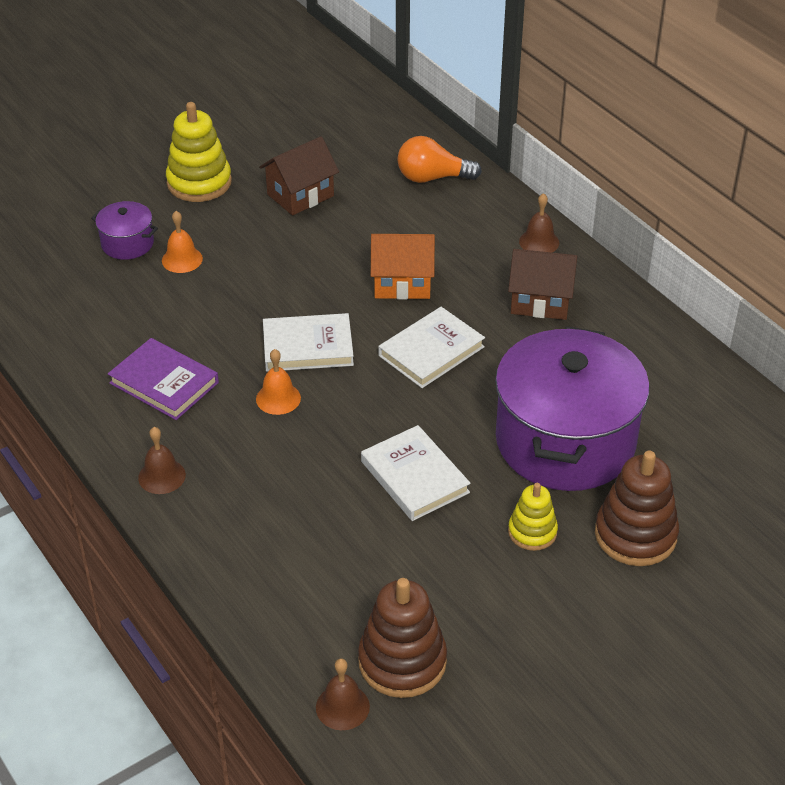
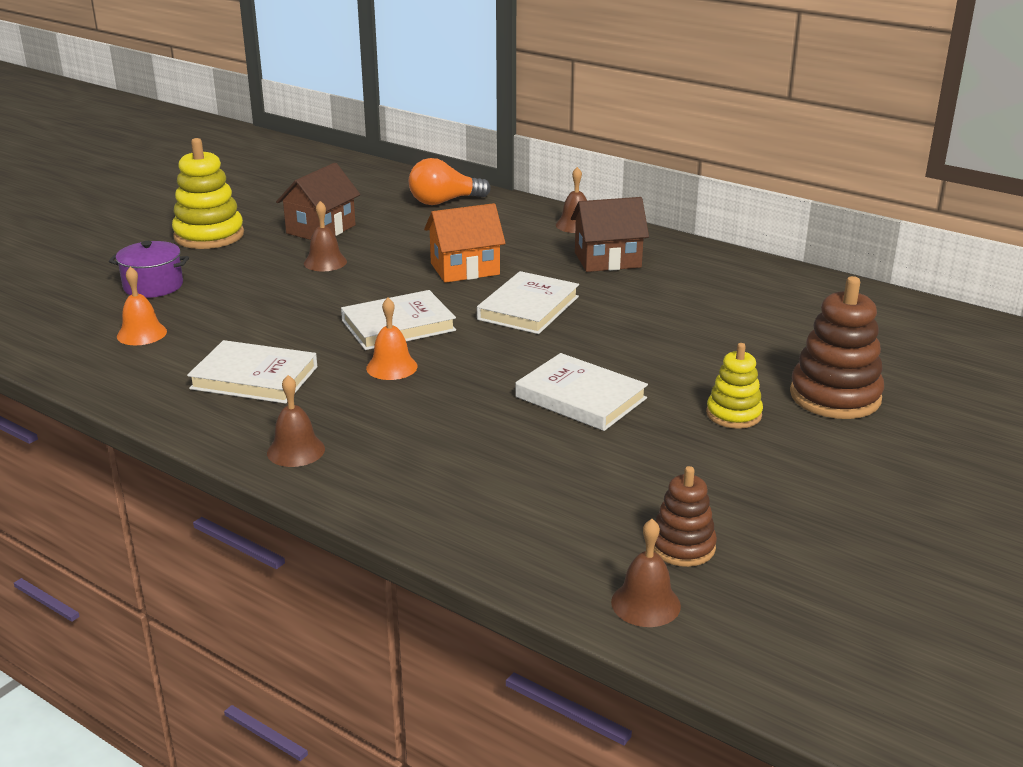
camera: 20 degrees left, 15 degrees down
(164, 383) = (254, 378): purple book -> white book
(182, 259) = (221, 288): orange bell -> orange bell (142, 334)
(283, 244) = (325, 262): none -> brown bell
(402, 661) = (682, 546): brown stacking toy -> brown stacking toy, size x0.60
(565, 441) = (709, 345): purple pot -> none

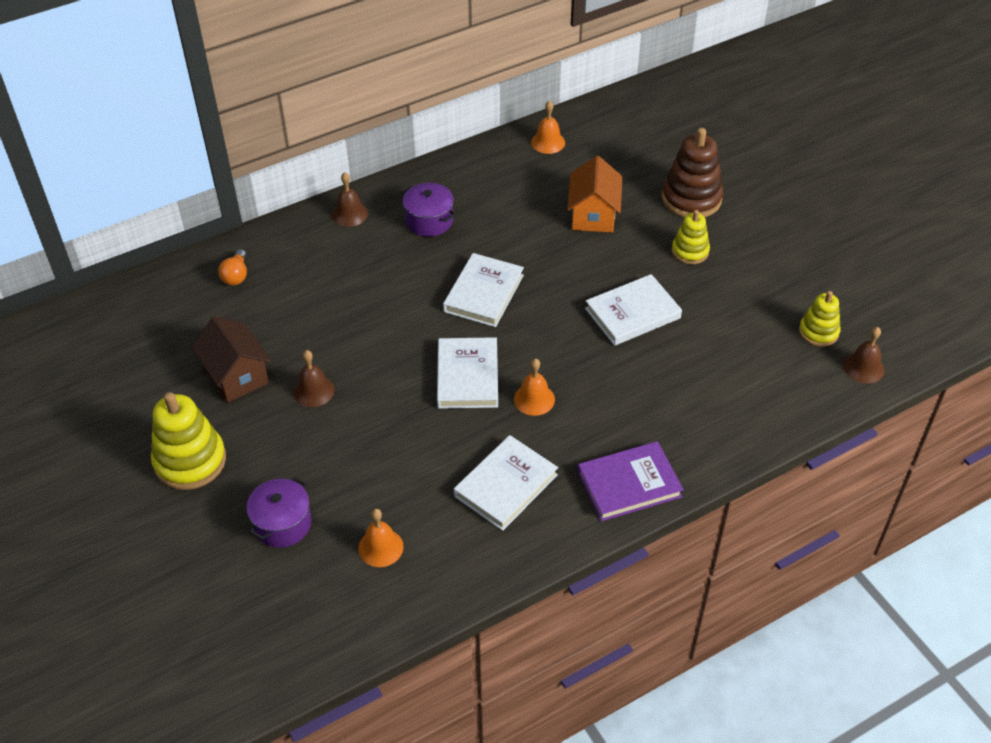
camera: 65 degrees left, 20 degrees up
(296, 450) = (629, 484): brown bell -> purple book
(444, 202) = (236, 275): orange light bulb -> orange light bulb, size x0.61
(465, 269) = (389, 306): orange house -> orange house (593, 215)
(528, 308) = (484, 293): white book -> white book turned 60 degrees clockwise
(607, 260) = (429, 221): brown house -> purple pot
(682, 546) = (818, 332): brown stacking toy -> yellow stacking toy
(812, 291) = (548, 142): none -> orange bell

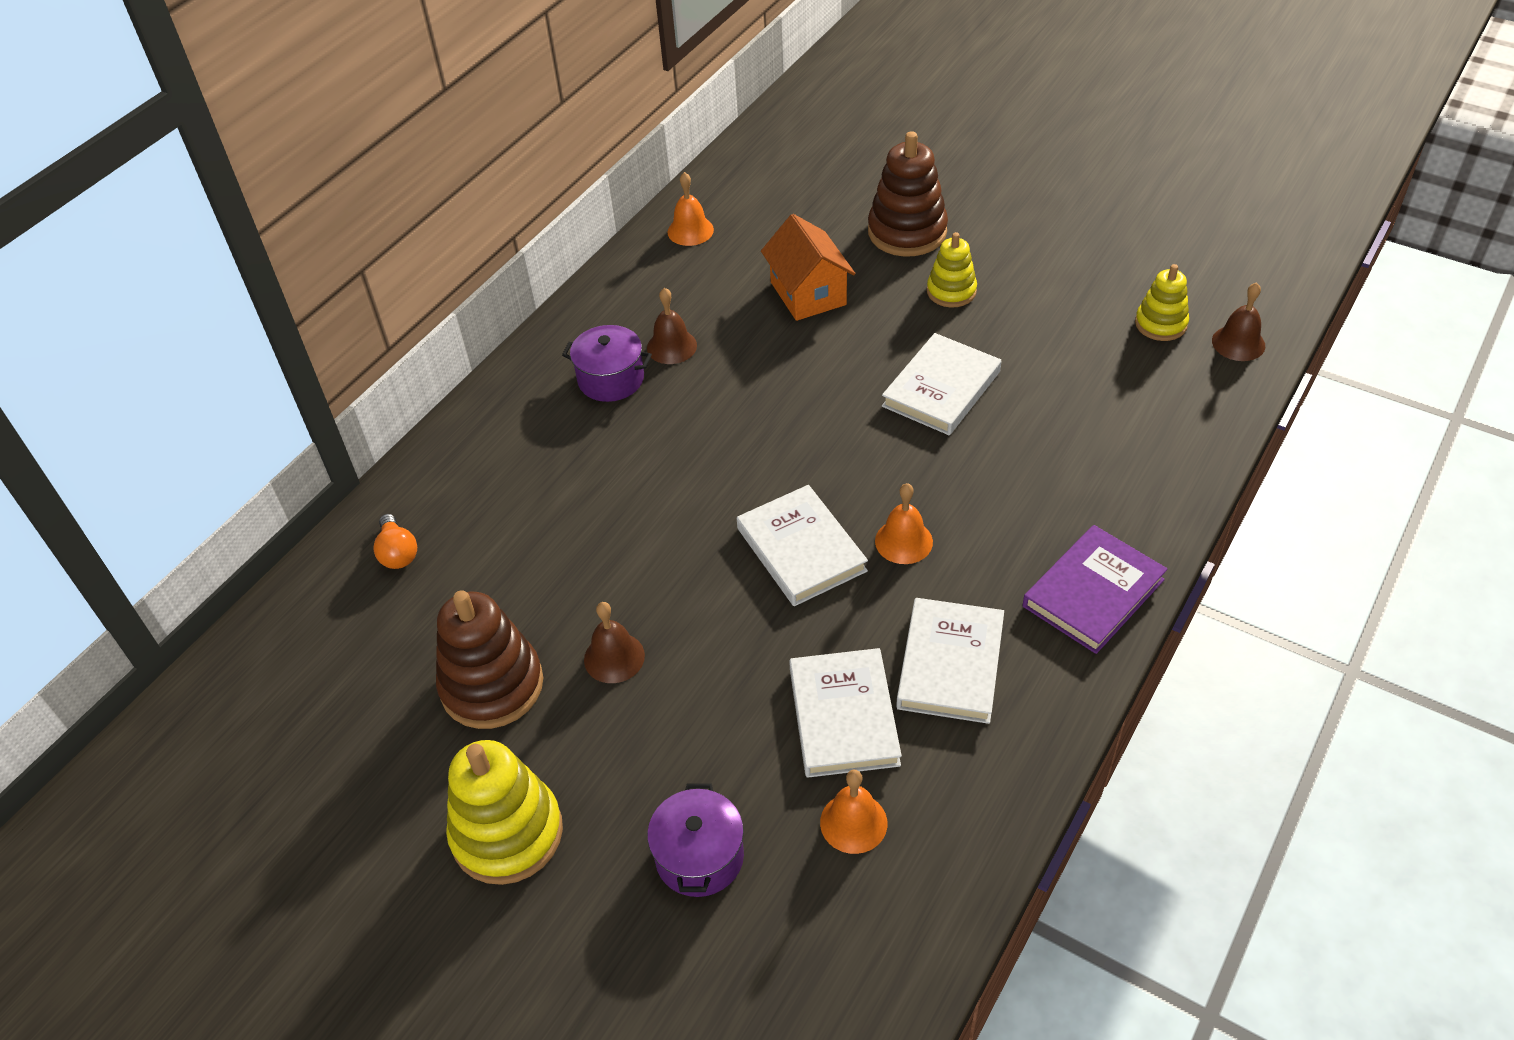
camera: 25 degrees left, 0 degrees up
(236, 376) = (492, 685): brown house -> brown stacking toy
(350, 214) = (499, 411): brown bell -> brown bell (671, 346)
(484, 293) = (745, 439): white book -> white book (843, 716)

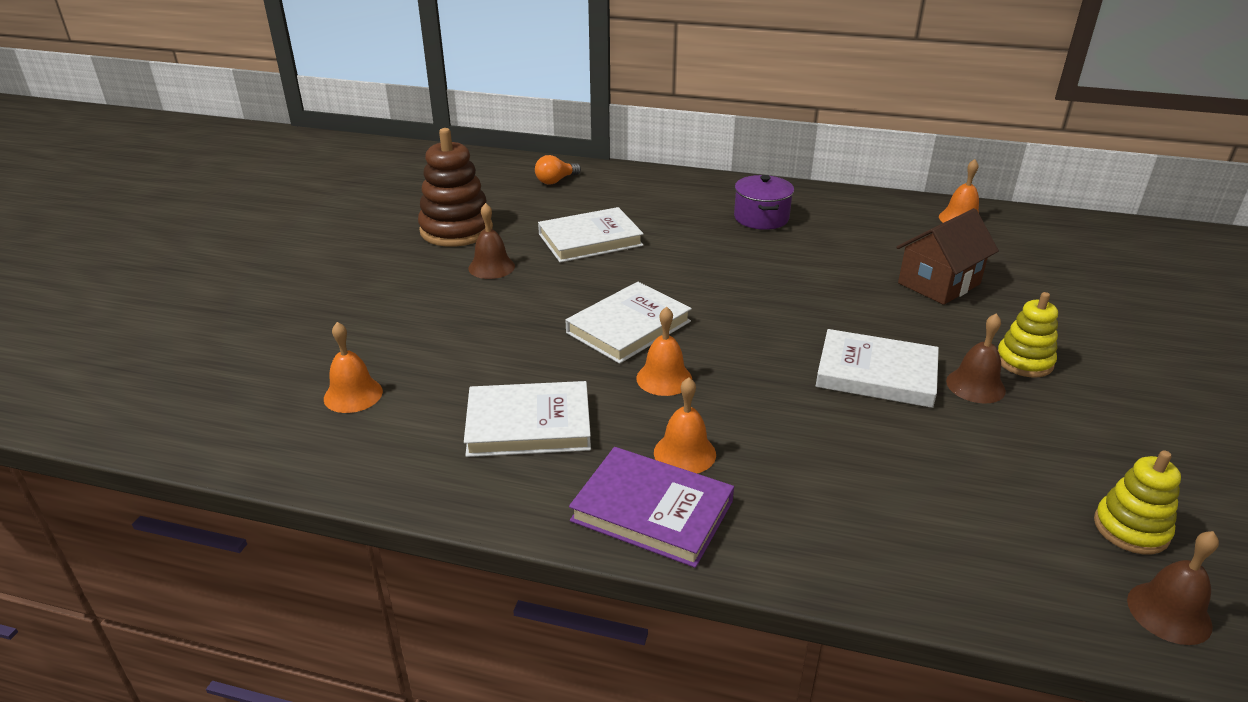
camera: 70 degrees right, 15 degrees down
(507, 833) = (339, 257): yellow stacking toy -> none
(671, 346) = (816, 234): brown bell -> brown bell (975, 385)
(699, 856) = (321, 330): purple pot -> none
(808, 293) = (939, 283): orange house -> brown house
(843, 716) = (458, 374): white book -> white book (590, 240)
(907, 232) = (1084, 323): brown stacking toy -> none
(1021, 553) = (684, 453): none -> orange bell

